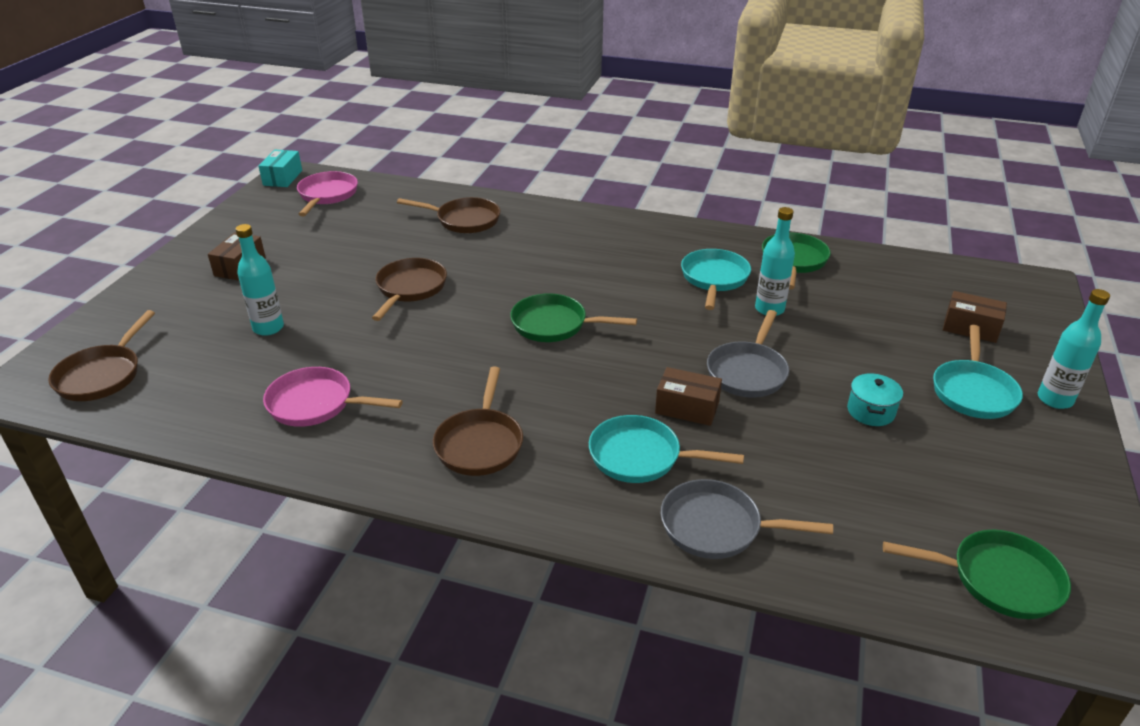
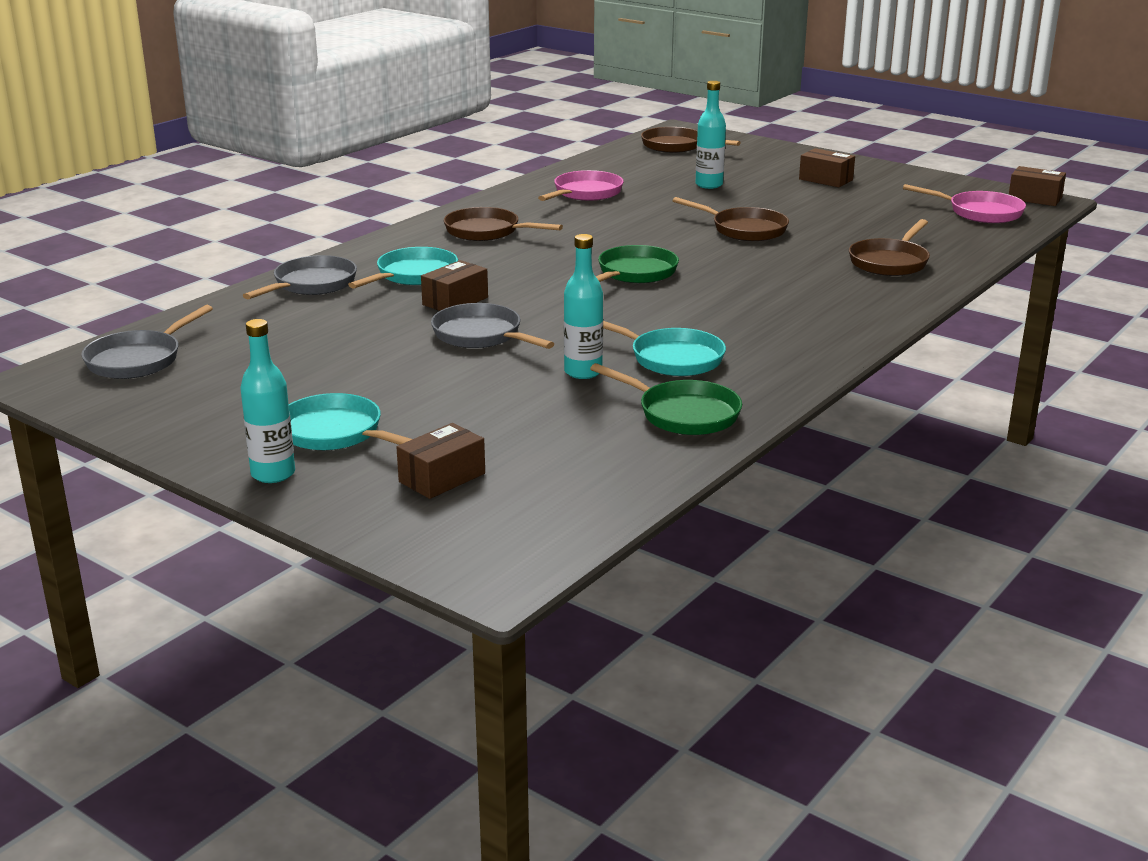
camera: 110 degrees right, 10 degrees down
(283, 178) = (1035, 198): turquoise box -> brown box
(870, 411) = (366, 373): turquoise pot -> none
(998, 579) = (138, 360): green pan -> grey pan

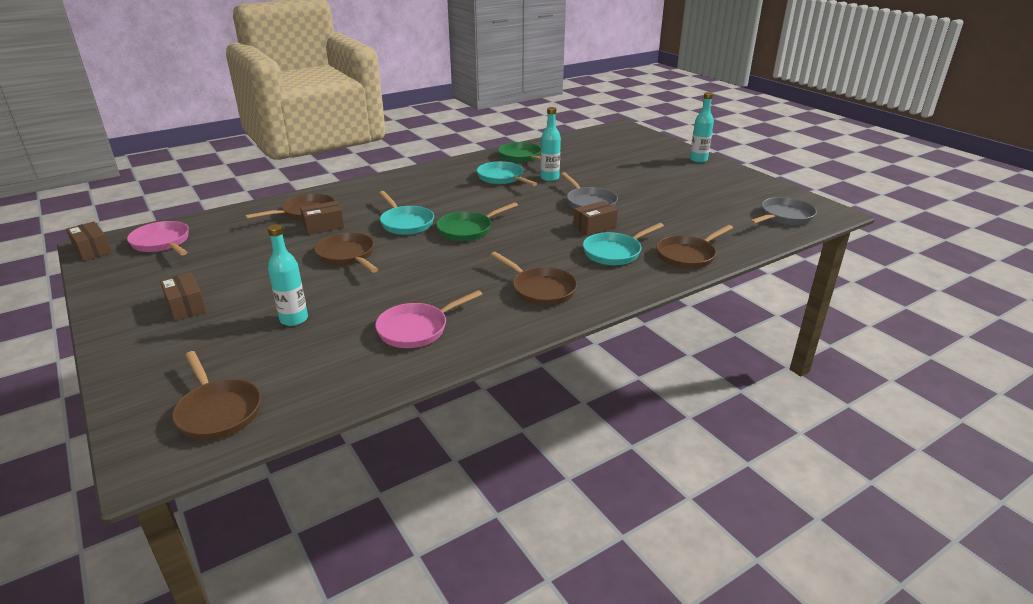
camera: 160 degrees left, 5 degrees up
(312, 284) = (688, 255): grey pan -> brown pan
(336, 433) = (672, 169): turquoise pan -> turquoise pan (405, 223)
(442, 477) = (631, 150): brown box -> brown box (323, 226)

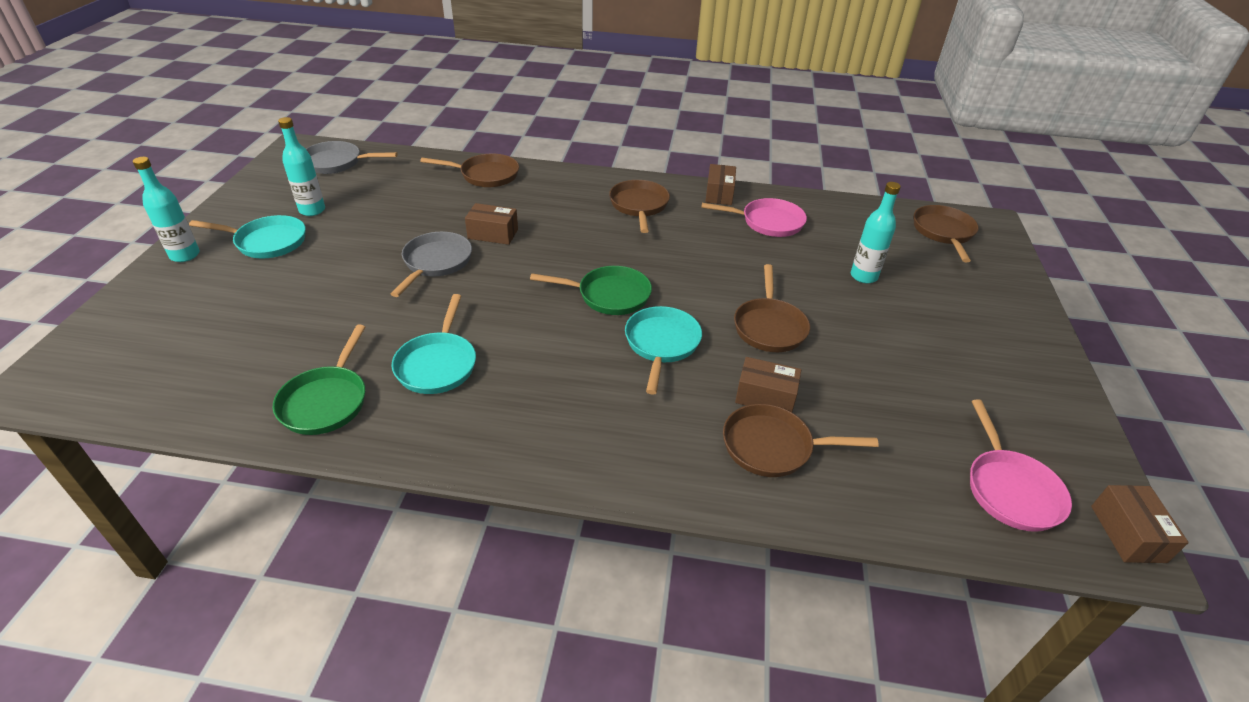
camera: 140 degrees left, 10 degrees up
(186, 306) = (969, 342): brown box -> brown box (719, 194)
(549, 178) = (389, 327): turquoise bottle -> turquoise bottle (312, 210)
(614, 252) = (529, 204): turquoise pan -> turquoise pan (267, 242)

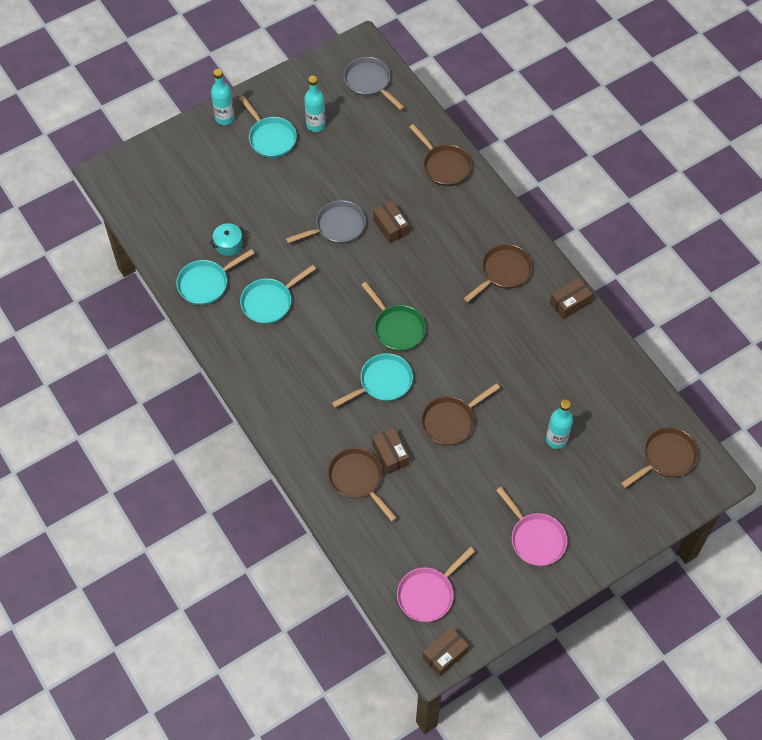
camera: 50 degrees right, 20 degrees up
(316, 348) = (228, 245): none -> turquoise pot
(326, 401) = (206, 283): green pan -> turquoise pan
(768, 222) = (564, 353): pink pan -> pink pan (535, 538)

